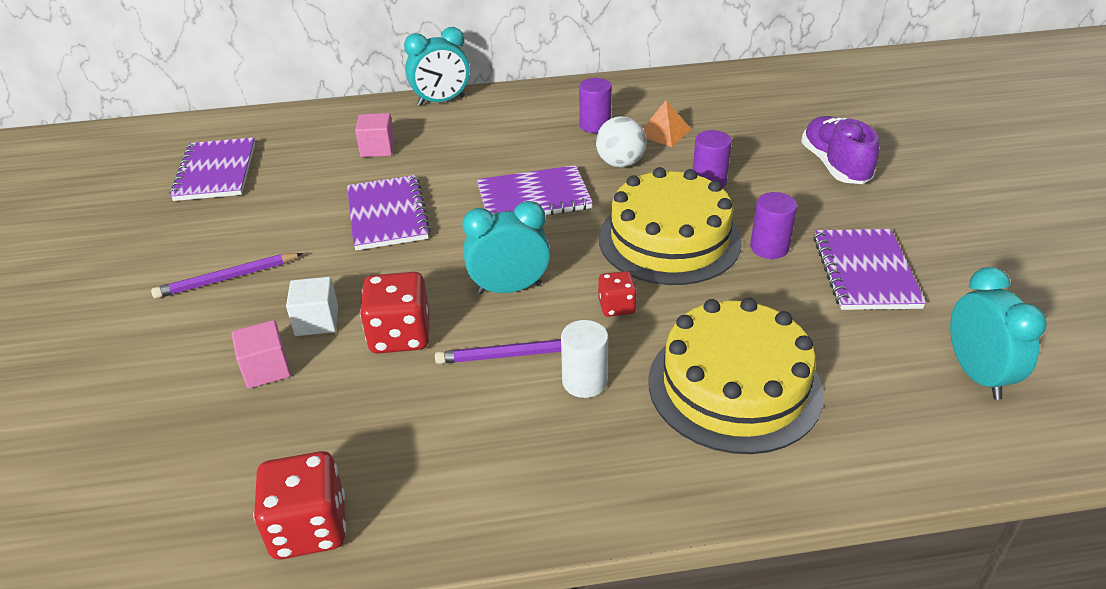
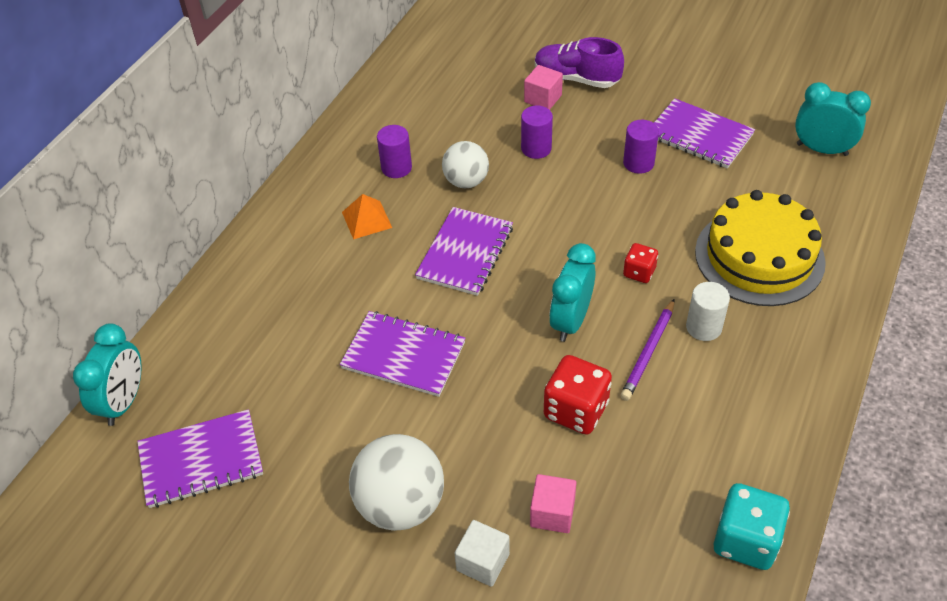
camera: 55 degrees left, 10 degrees up
(216, 172) = (201, 460): purple notebook -> purple notebook turned 45 degrees counterclockwise
(227, 278) = (400, 504): purple pencil -> white ball
(309, 528) = (745, 540): red dice -> turquoise dice
(317, 321) = (515, 458): white cube -> white cube (483, 562)
(377, 148) = (286, 321): pink cube -> pink cube (543, 99)
(441, 101) = (248, 243): turquoise clock -> turquoise clock (124, 402)
(664, 132) = (447, 136): orange pyramid -> orange pyramid (366, 219)
(669, 239) = (587, 206): yellow cake -> none

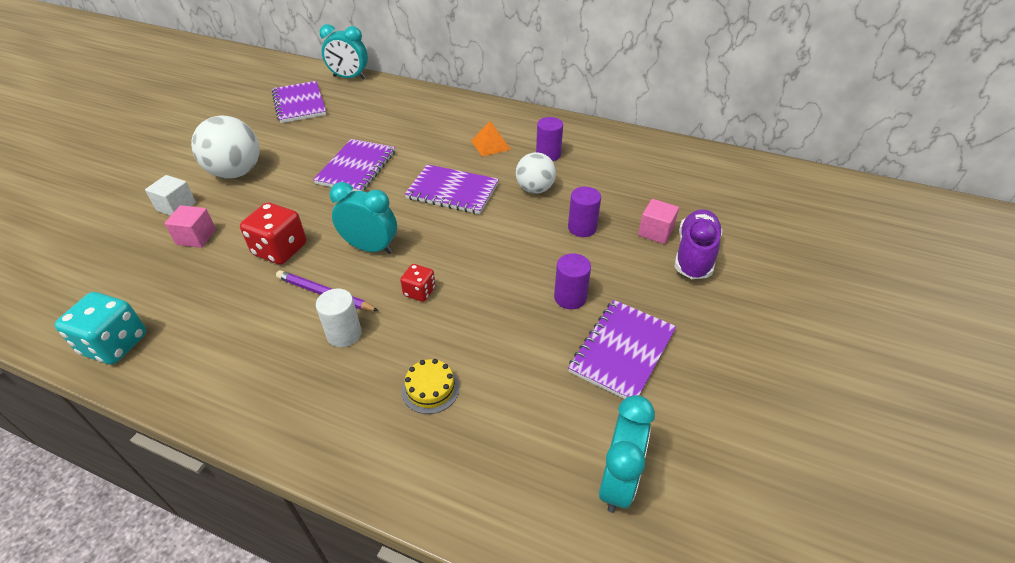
camera: 85 degrees right, 5 degrees down
(759, 256) = (430, 389): yellow cake -> yellow cake, size x0.41

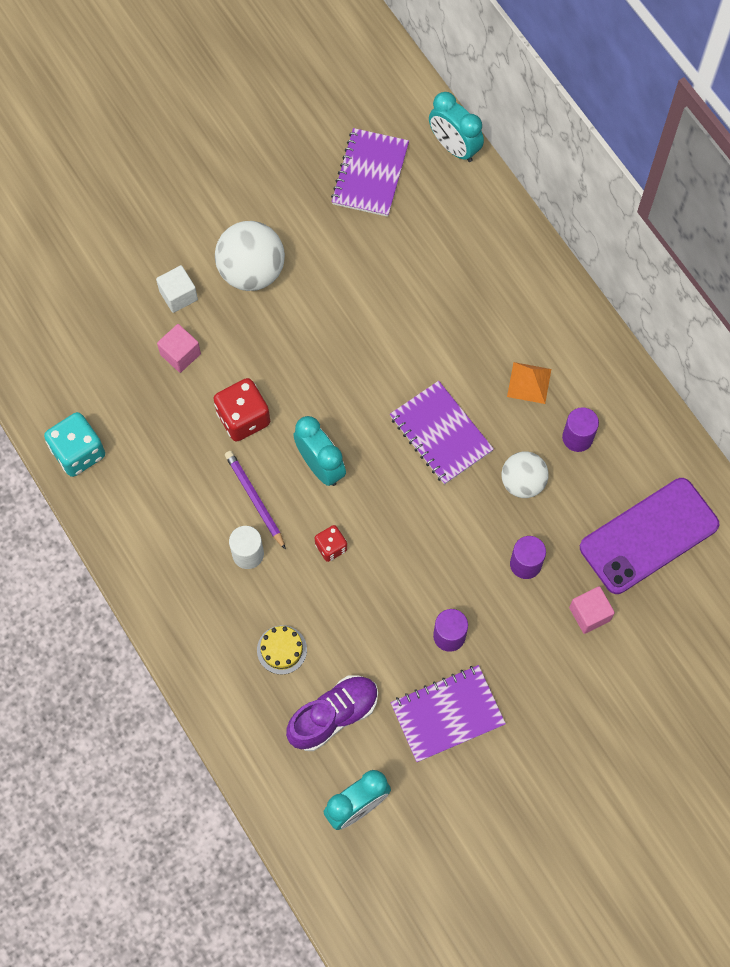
camera: 35 degrees right, 25 degrees up
(356, 167) = (370, 336): purple notebook -> none
(645, 177) = (649, 536): none -> purple phone
(694, 255) = (599, 663): purple shoe -> purple shoe (333, 716)

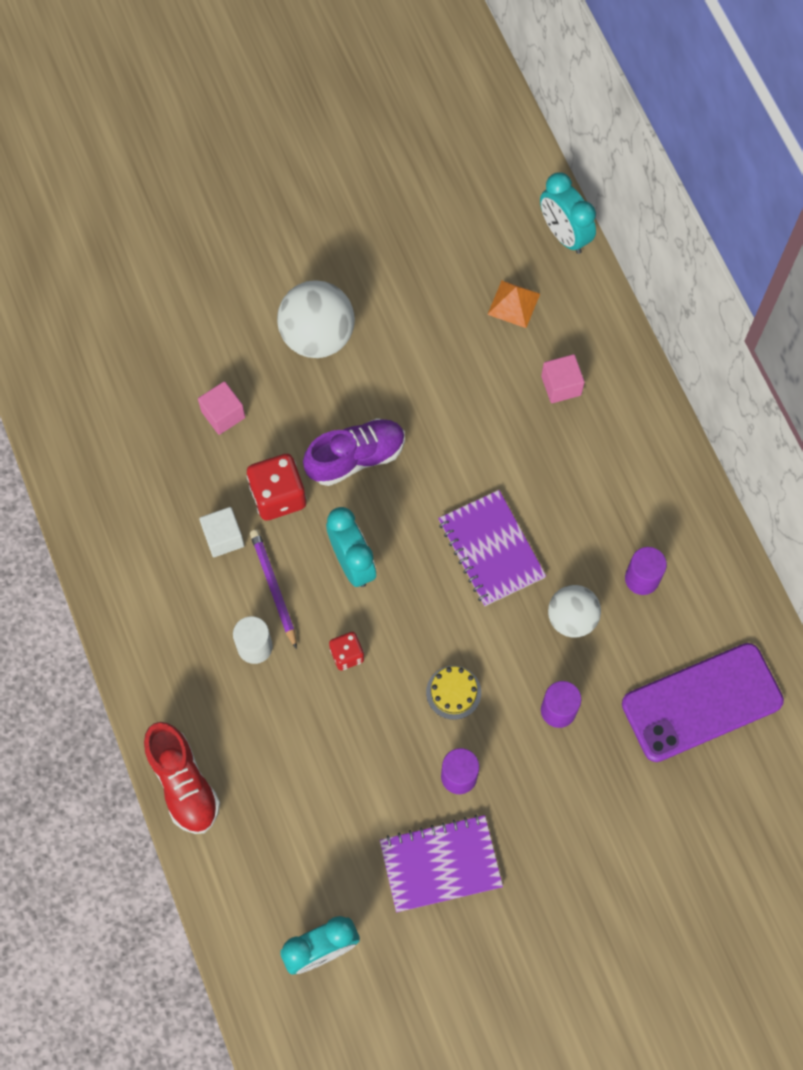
camera: 10 degrees right, 0 degrees up
(78, 452) = (93, 504): turquoise dice -> none
(178, 295) = (233, 350): white cube -> white cube (223, 537)
(207, 684) = (184, 784): none -> red shoe
(282, 649) = (272, 759): yellow cake -> yellow cake (453, 692)
(333, 716) = (315, 843): purple shoe -> purple shoe (356, 457)
(370, 174) = (466, 250): purple notebook -> none
(529, 382) = (599, 508): orange pyramid -> orange pyramid (513, 304)
(589, 614) = (619, 779): pink cube -> pink cube (561, 385)

